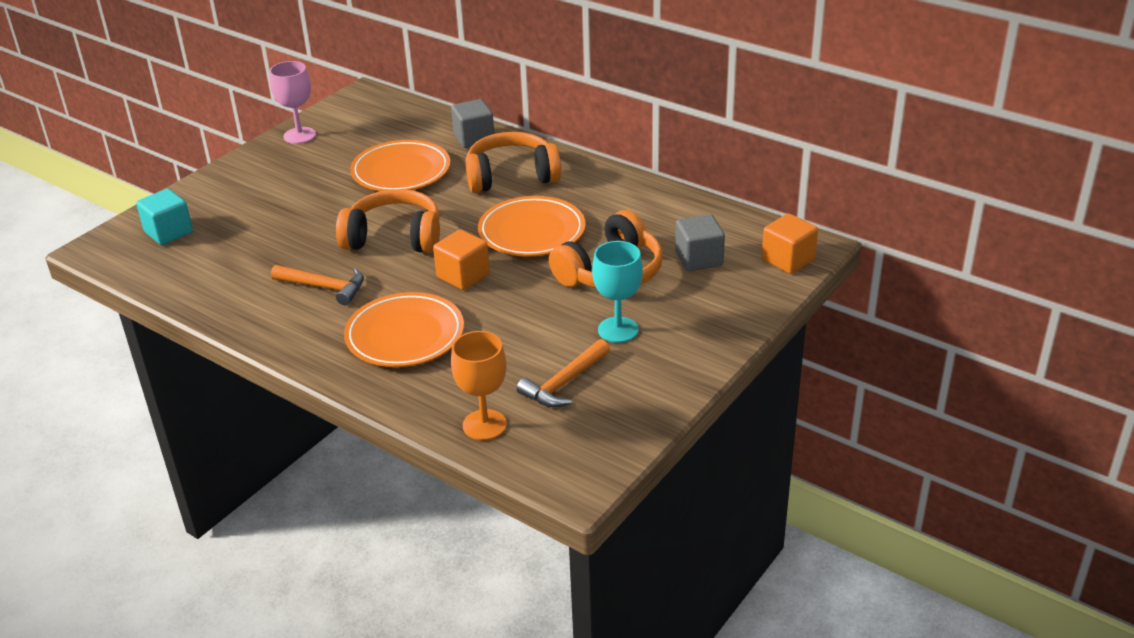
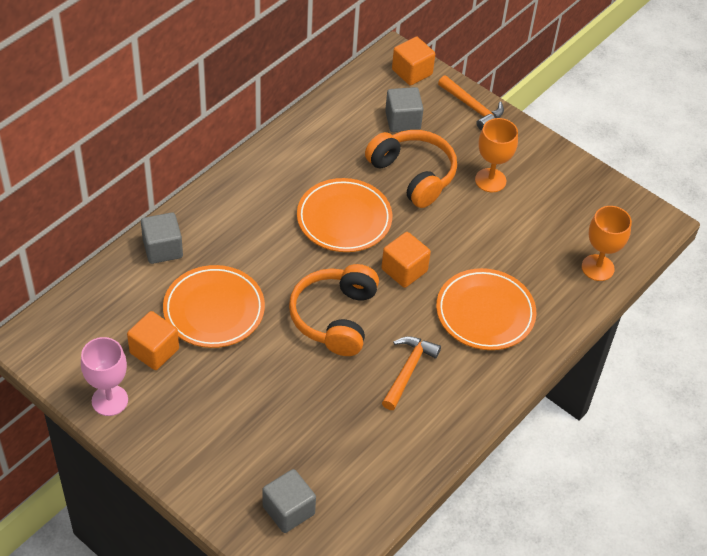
camera: 90 degrees left, 15 degrees up
(169, 232) = (288, 510): turquoise cube -> grey cube
(352, 148) = (154, 351): none -> orange cube
(511, 176) = (245, 225): orange headphones -> none
(564, 383) = (552, 218): orange hammer -> orange hammer (472, 107)
(618, 330) = (490, 180): turquoise goblet -> orange goblet

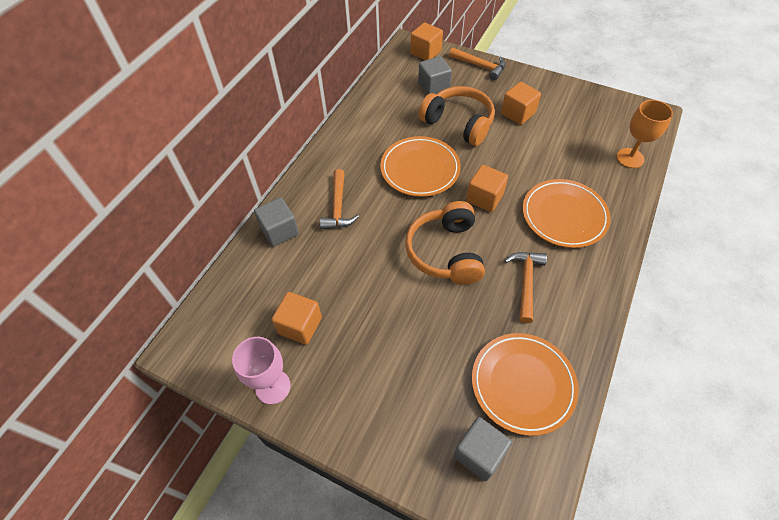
camera: 10 degrees left, 5 degrees up
(214, 310) = (341, 273): orange plate -> orange plate (522, 384)
(235, 238) = (338, 207): none -> orange hammer
(490, 180) = (518, 113): orange goblet -> orange cube

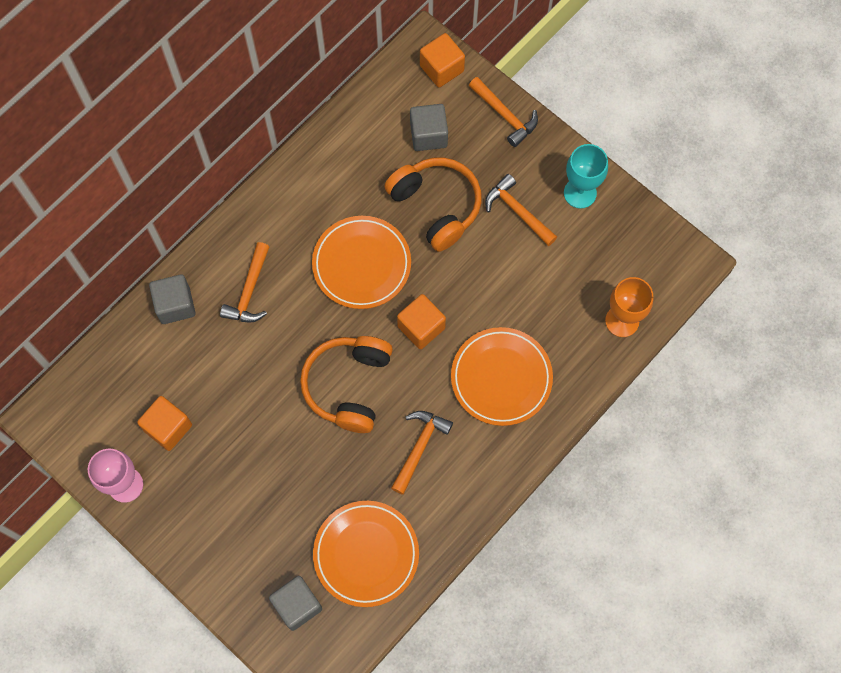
camera: 15 degrees right, 15 degrees up
(518, 113) = (518, 211): orange cube -> orange hammer
(554, 94) = (580, 193): none -> turquoise goblet

